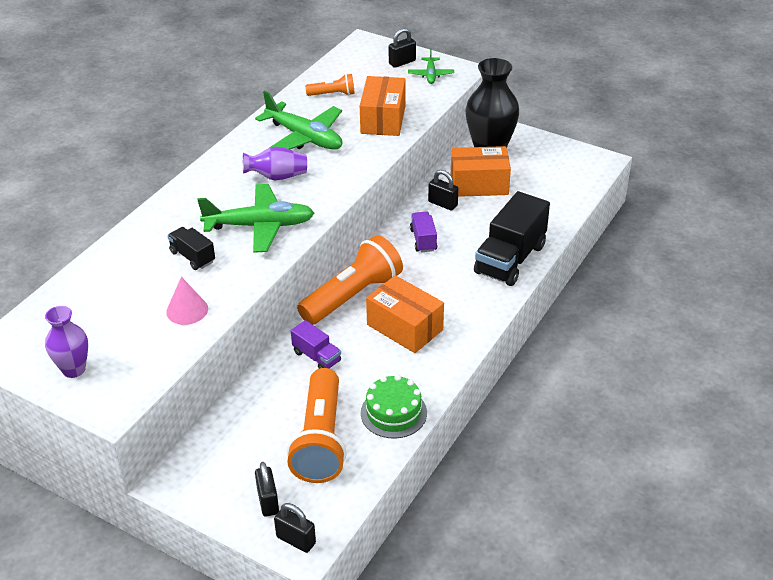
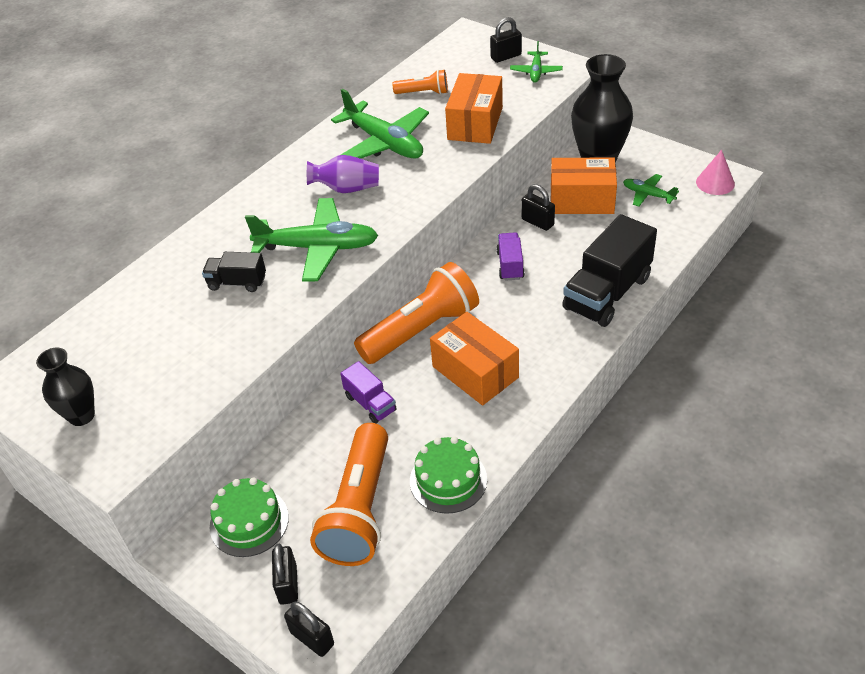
camera: 10 degrees right, 5 degrees up
(74, 369) = (81, 416): purple vase -> black vase
(187, 310) = (219, 348): pink cone -> pink cone (715, 183)
(192, 257) = (237, 282): black truck -> black truck turned 45 degrees counterclockwise
(225, 456) = (249, 522): none -> green cake
(536, 178) = (648, 194): none -> green plane

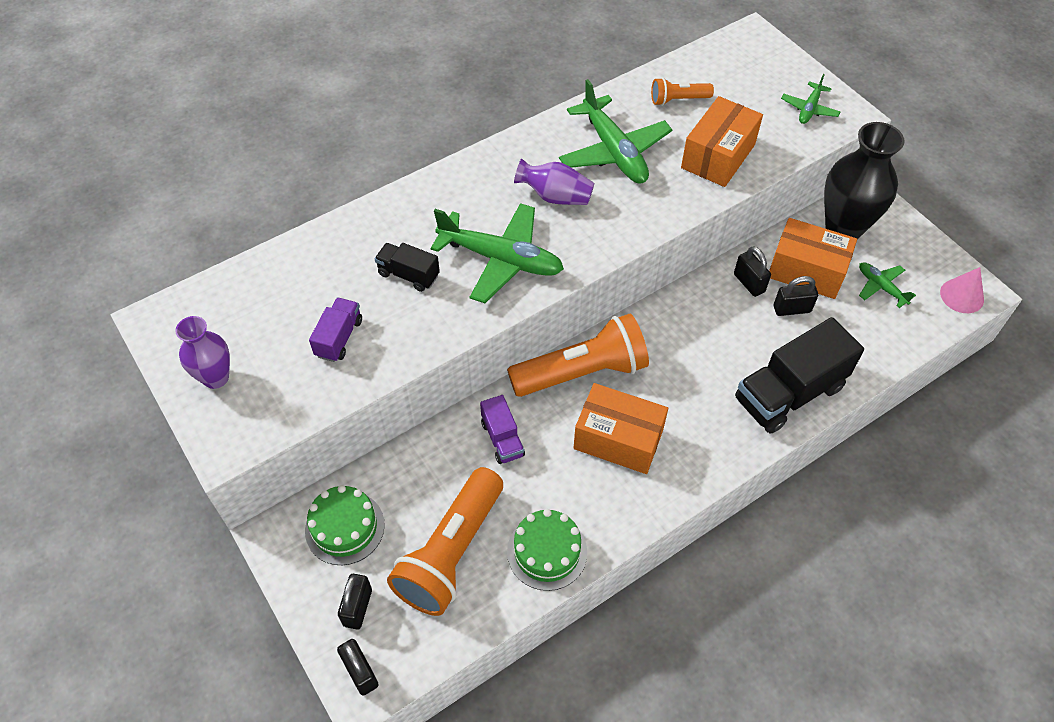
camera: 15 degrees right, 10 degrees up
(81, 416) = (216, 378): black vase -> purple vase
(423, 93) = (678, 100): orange flashlight -> orange flashlight turned 150 degrees clockwise
(475, 372) = (618, 439): orange box -> orange box turned 45 degrees counterclockwise
(506, 56) = (784, 79): black padlock -> black padlock (792, 309)
(510, 265) = (700, 326): purple truck -> purple truck (339, 338)

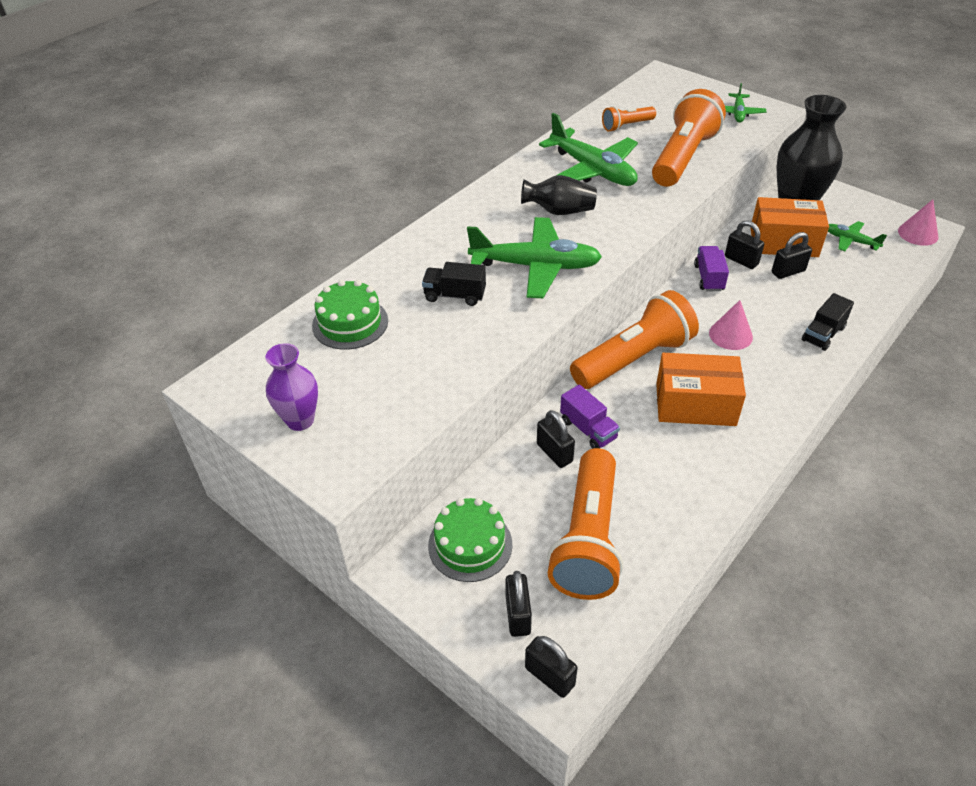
camera: 15 degrees left, 10 degrees down
(339, 338) = (412, 359): purple truck -> purple truck (709, 278)
(460, 455) = (554, 453): none -> black padlock
(547, 552) = (680, 514): green cake -> green cake (350, 323)
(555, 196) = (559, 211): purple vase -> black vase
(692, 370) = (730, 335): none -> pink cone
(718, 156) = (683, 157): orange box -> orange flashlight
(789, 393) = (823, 334): black truck -> black truck, size x0.51

